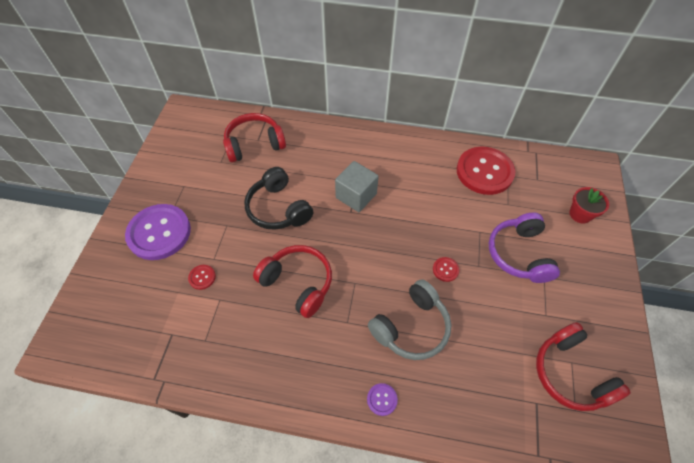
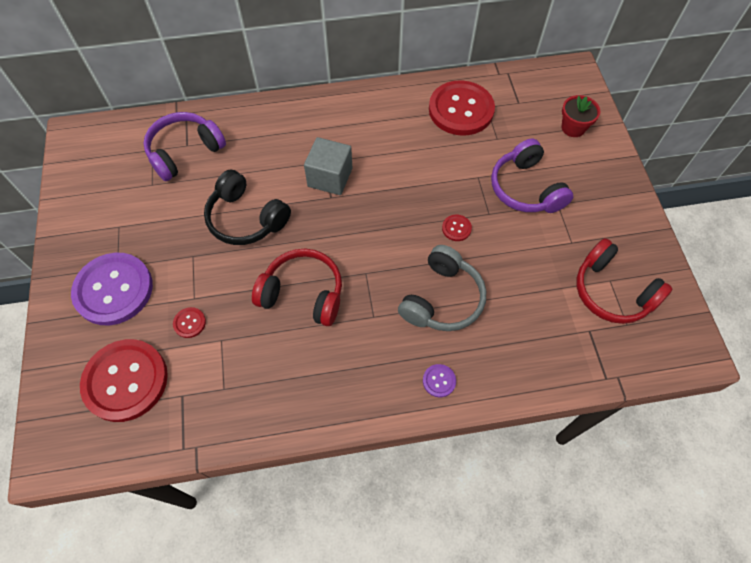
camera: 20 degrees left, 5 degrees up
(136, 307) = (126, 381): none -> red button
(254, 144) = (185, 152): red headphones -> purple headphones

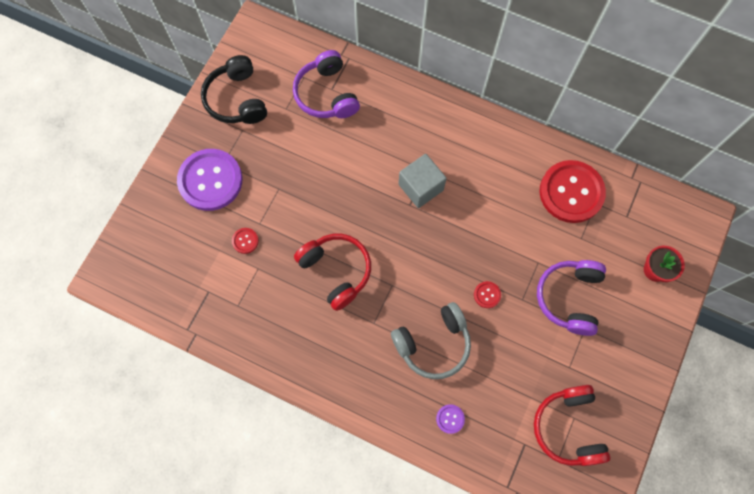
camera: 35 degrees right, 10 degrees up
(126, 381) = (179, 256): red button -> none
(185, 152) = (326, 94): purple headphones -> purple headphones turned 105 degrees counterclockwise
(246, 218) = (335, 182): black headphones -> black headphones (237, 99)
(439, 381) = (385, 403): purple button -> purple button (450, 419)

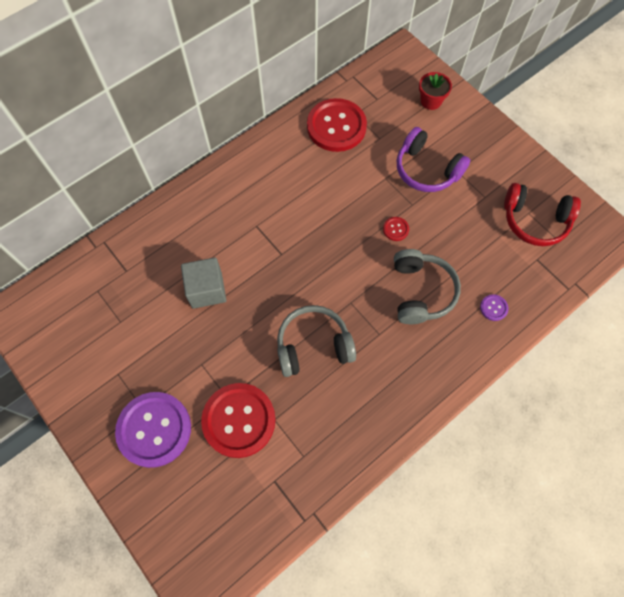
camera: 65 degrees left, 5 degrees down
(237, 99) = (80, 365): black headphones -> none
(245, 241) = (239, 420): red button -> red button, size x2.48
(326, 94) = (129, 277): purple headphones -> none
(336, 271) = (313, 346): red headphones -> grey headphones
(420, 187) = (269, 237): grey cube -> grey cube (207, 290)

